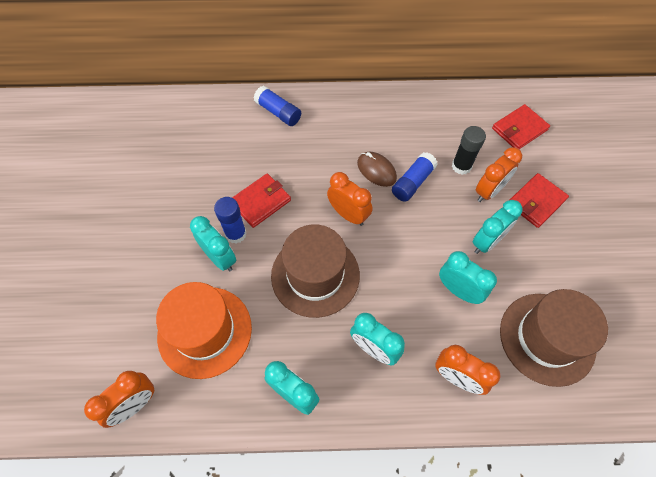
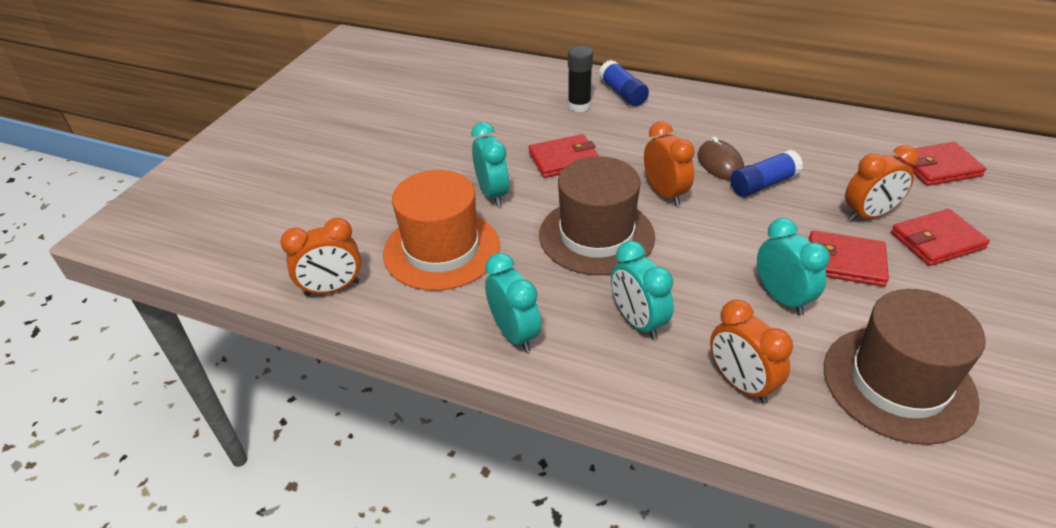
camera: 25 degrees right, 20 degrees down
(236, 234) = (521, 179): blue glue stick -> none
(461, 166) = (838, 184): black glue stick -> black glue stick (579, 106)
(487, 242) = (845, 262): turquoise clock -> red wallet

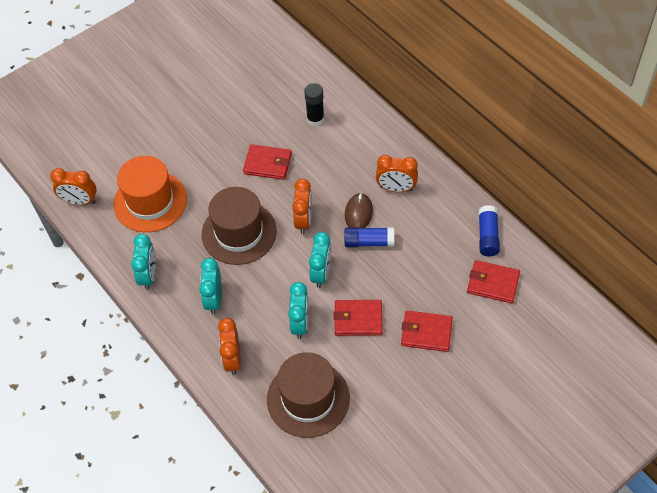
camera: 30 degrees right, 15 degrees up
(492, 194) = (205, 172): turquoise clock -> turquoise clock (321, 273)
(622, 93) = (354, 120): blue glue stick -> blue glue stick (487, 236)
(845, 262) = (358, 319): red wallet -> red wallet turned 45 degrees counterclockwise
(868, 215) = (407, 296): orange clock -> orange clock (396, 188)

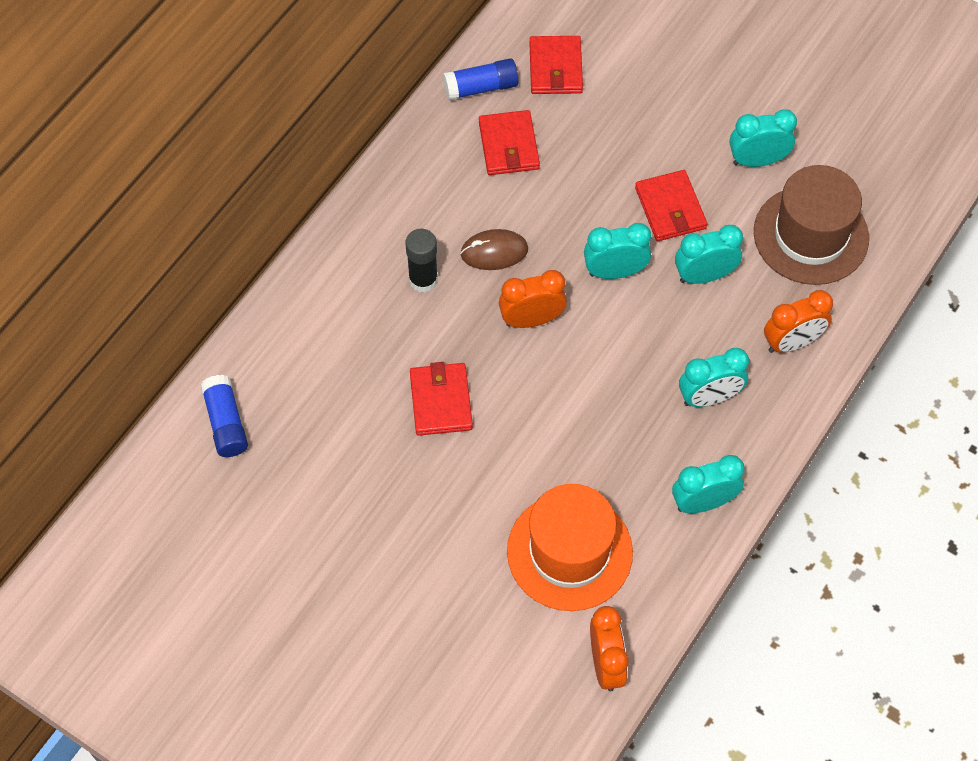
camera: 110 degrees left, 5 degrees up
(239, 233) = (583, 401): brown hat -> none
(315, 119) = (330, 358): black glue stick -> black glue stick (423, 279)
(369, 242) = (540, 226): blue glue stick -> blue glue stick (226, 423)
(379, 385) = (757, 160): none -> turquoise clock
(396, 188) = (434, 215): orange clock -> none
(426, 332) = (659, 126): red wallet -> red wallet (509, 146)

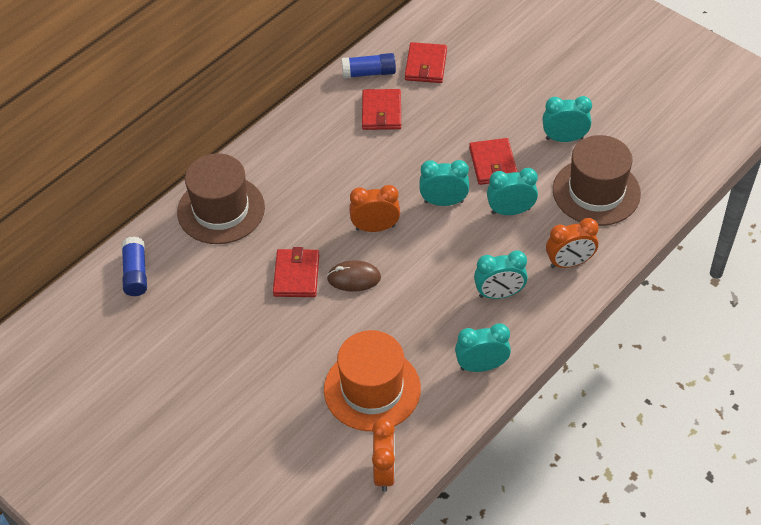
camera: 10 degrees right, 10 degrees down
(321, 316) = (221, 210): none -> brown hat
(423, 279) = (300, 193): black glue stick -> none
(494, 252) = (356, 180): brown mouse -> brown mouse (354, 278)

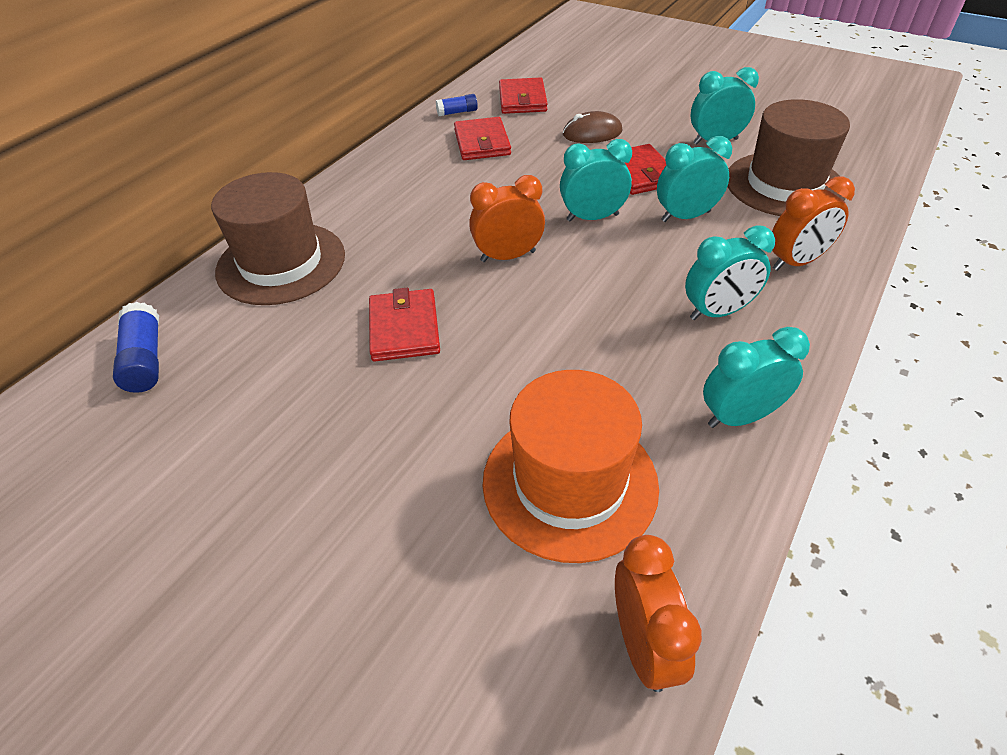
camera: 10 degrees left, 5 degrees down
(354, 278) = (493, 320): brown mouse -> brown mouse (592, 133)
(369, 73) = (457, 112): blue glue stick -> blue glue stick, size x0.62

